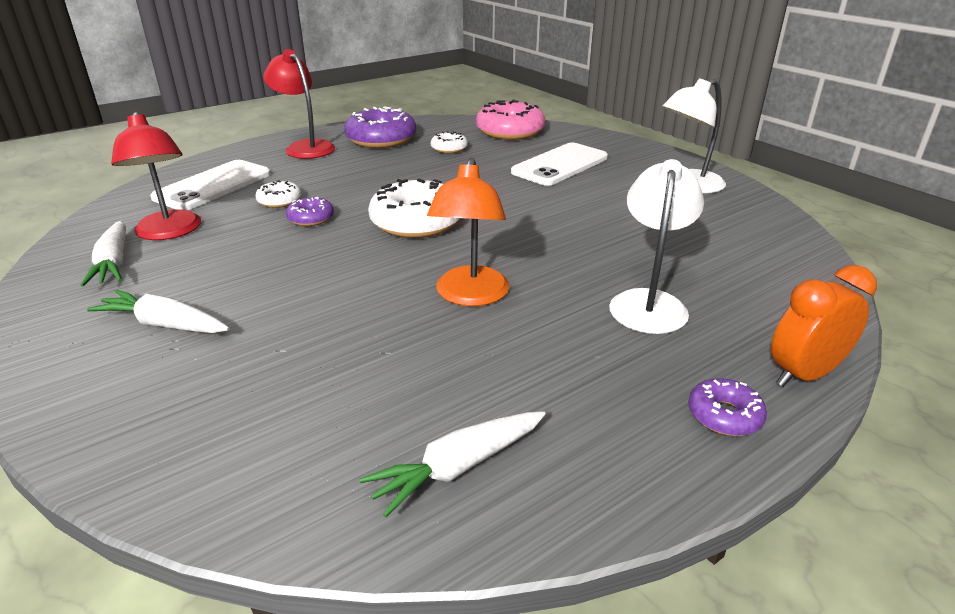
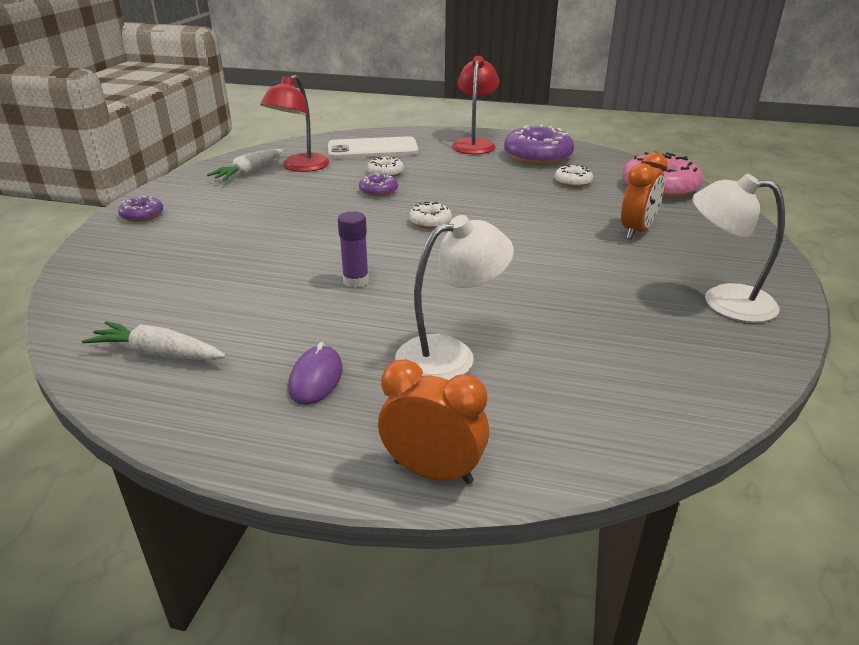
camera: 50 degrees right, 0 degrees up
(165, 324) = (206, 213): white carrot -> none
(416, 222) = (430, 222): white donut -> white donut, size x0.50
(470, 296) = (356, 281): orange lamp -> purple glue stick
(560, 165) = (636, 231): white phone -> orange clock
(618, 380) = (316, 378): none -> purple mouse
(724, 415) = (320, 443): purple donut -> purple donut (142, 215)

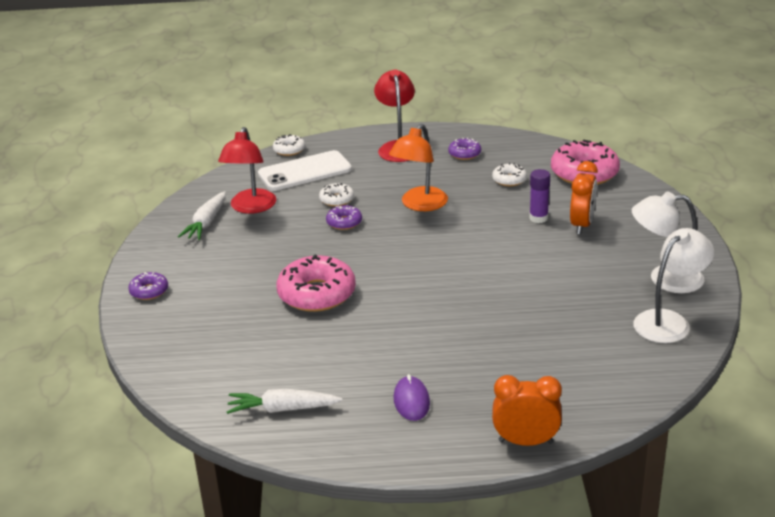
camera: 15 degrees left, 0 degrees up
(300, 245) = (317, 294): none -> pink donut
(356, 281) = (386, 318): purple glue stick -> purple glue stick (538, 218)
(430, 222) = (410, 248): white donut -> white donut (289, 150)
(450, 355) = (493, 363): white lamp -> white lamp (669, 321)
(465, 188) = (419, 205): none -> orange lamp
(537, 156) = (464, 154): purple donut -> purple donut, size x0.50

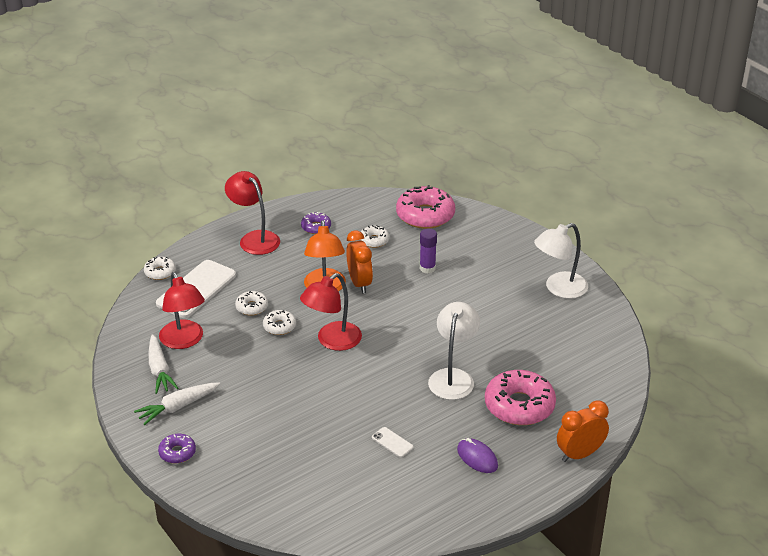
camera: 35 degrees left, 5 degrees up
(282, 409) = (392, 505): white carrot -> white carrot (178, 407)
(317, 294) = (321, 399): pink donut -> pink donut (519, 406)
(342, 355) = (392, 442): none -> white phone
(344, 222) = (279, 326): purple donut -> white donut
(379, 250) = (332, 341): none -> red lamp
(582, 225) = (464, 263): orange clock -> orange clock (359, 283)
(669, 321) = (590, 322): white lamp -> white lamp (453, 377)

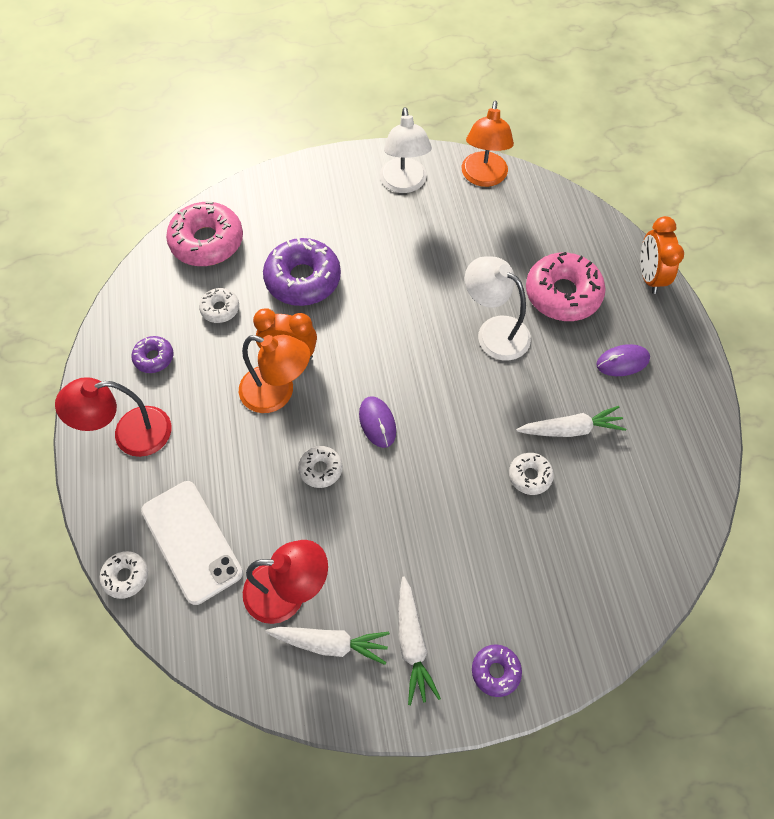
camera: 65 degrees left, 25 degrees up
(252, 307) = (266, 487): white donut -> white donut (530, 476)
(332, 341) = (377, 423): red lamp -> purple mouse
(392, 442) = (570, 429): white phone -> white carrot
(427, 268) = (303, 279): purple glue stick -> purple donut
(604, 329) = (483, 177): none -> orange lamp

